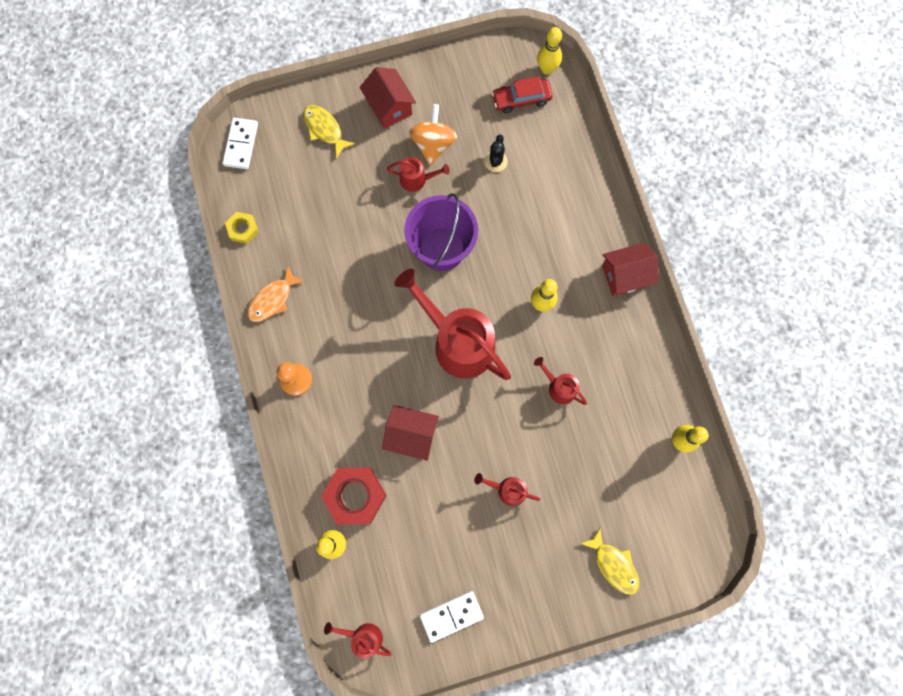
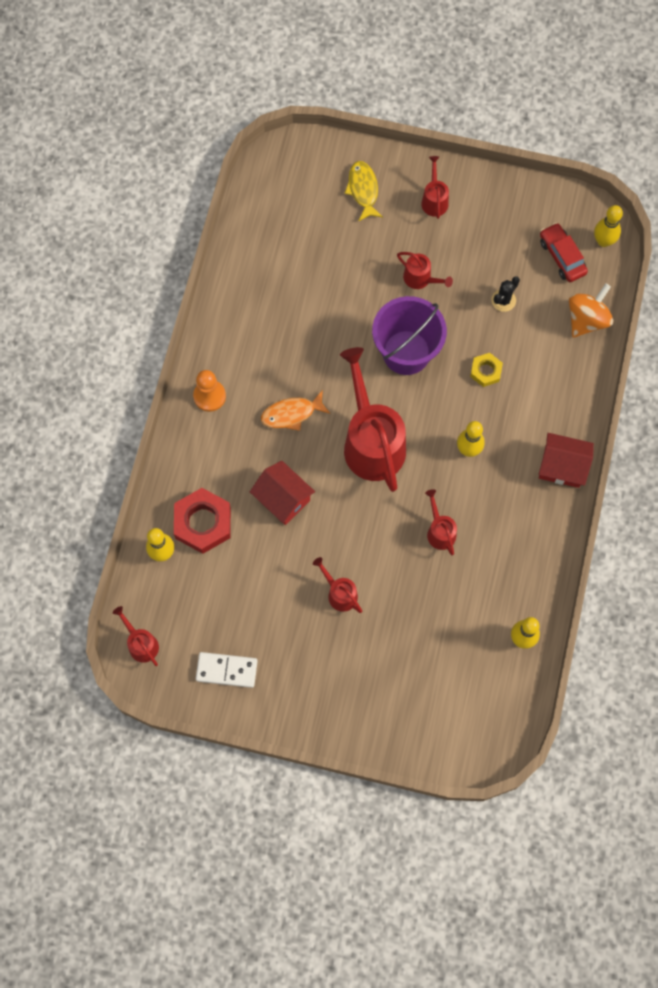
camera: 30 degrees right, 5 degrees down
(241, 145) = (280, 165): white domino -> none
(243, 229) = (238, 240): yellow nut -> yellow nut (486, 371)
(273, 299) = (229, 316): orange fish -> orange fish (291, 414)
(389, 107) = (434, 200): red house -> red watering can
(433, 144) = (454, 255): orange spinning top -> orange spinning top (587, 319)
(521, 99) = (562, 256): red car -> red car turned 45 degrees clockwise
(613, 564) = (395, 710): yellow fish -> none

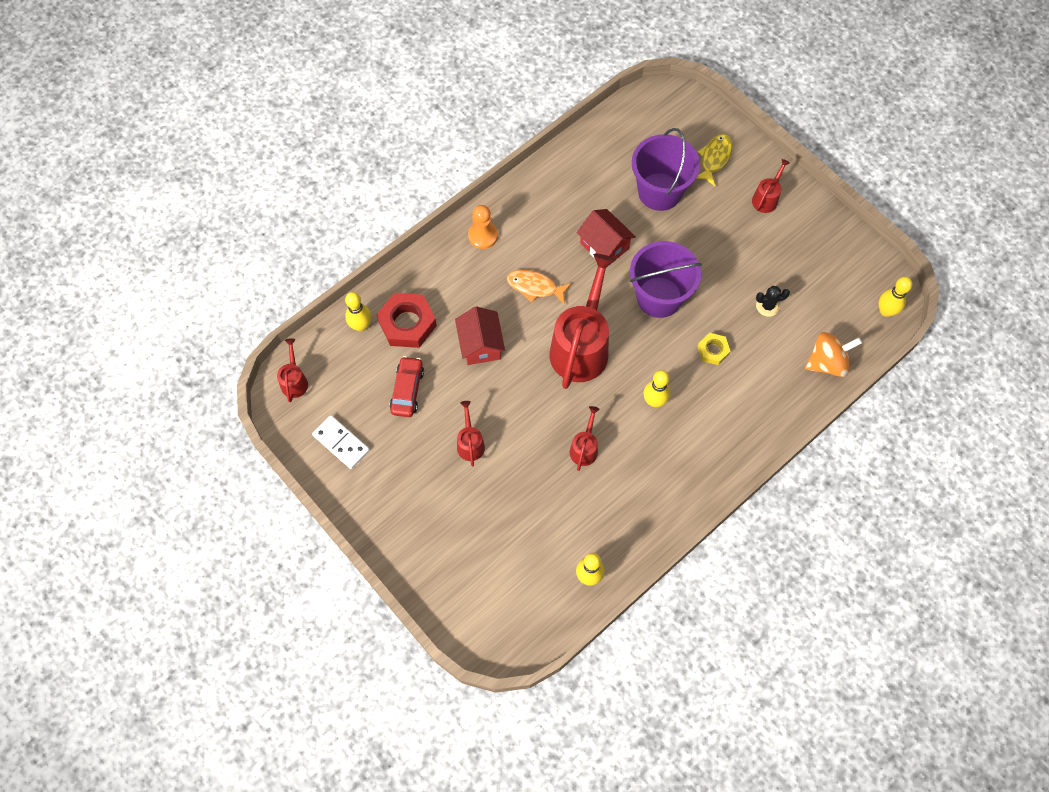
camera: 35 degrees right, 5 degrees down
(337, 252) = (659, 191): none -> purple bucket
(420, 278) = (711, 249): red watering can -> none
(562, 256) = (841, 302): red car -> red car (407, 390)
(562, 466) = (722, 463): red house -> red house (604, 246)

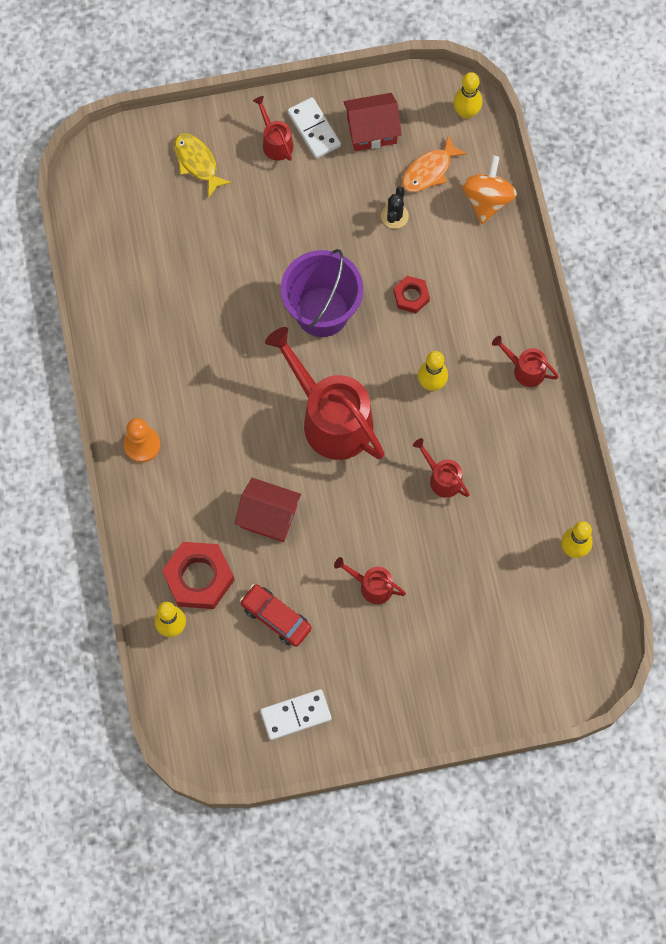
camera: 60 degrees left, 5 degrees up
(294, 381) = (195, 728): red watering can -> red watering can (525, 369)
(535, 287) = (235, 426): orange fish -> orange fish (429, 171)
(604, 246) = (231, 330): red house -> red house (371, 130)
(659, 191) = (202, 239): purple bucket -> none
(713, 350) = (411, 296): yellow nut -> red nut
(795, 217) = (314, 129): none -> white domino

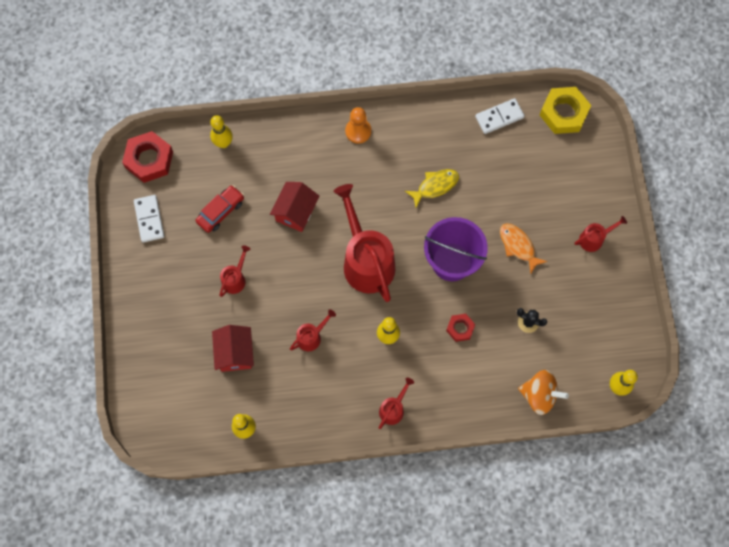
camera: 95 degrees right, 0 degrees up
(99, 183) = (563, 113): none -> yellow nut
(197, 163) = (578, 182): yellow fish -> yellow fish (435, 186)
(199, 577) = (256, 162): red nut -> red nut (149, 159)
(314, 129) = (604, 268): white domino -> white domino (499, 117)
(331, 418) = (366, 261): red watering can -> red watering can turned 75 degrees counterclockwise
(371, 130) = (602, 311): red house -> red house (235, 353)
(429, 171) = (566, 352): orange fish -> orange fish (518, 246)

